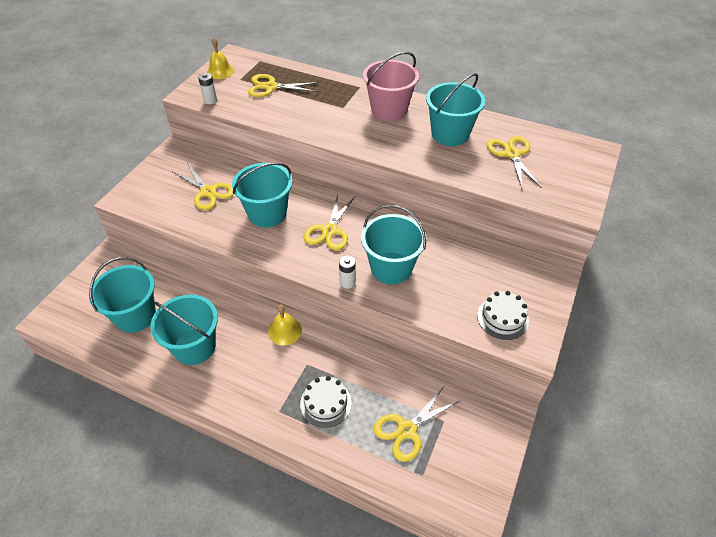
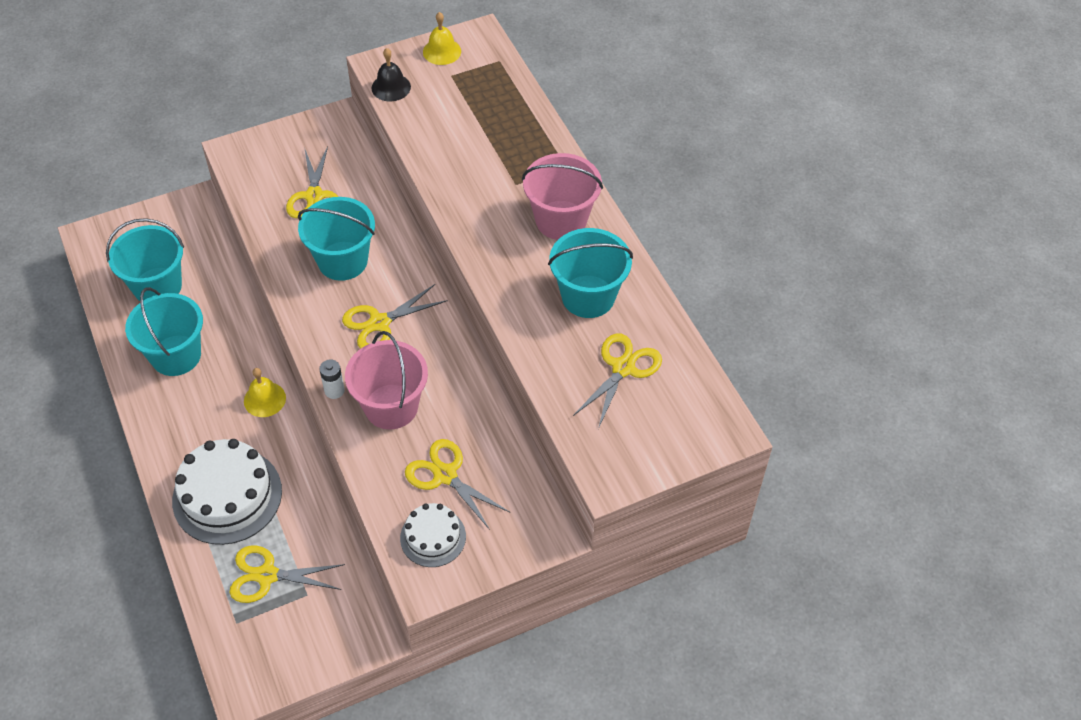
camera: 40 degrees right, 5 degrees up
(210, 100) = (391, 87): white battery -> black bell
(271, 87) = (471, 107): yellow scissors -> yellow scissors (445, 475)
(325, 403) = (227, 495): white cake -> white cake, size x1.77
(391, 268) = (391, 406): turquoise bucket -> pink bucket

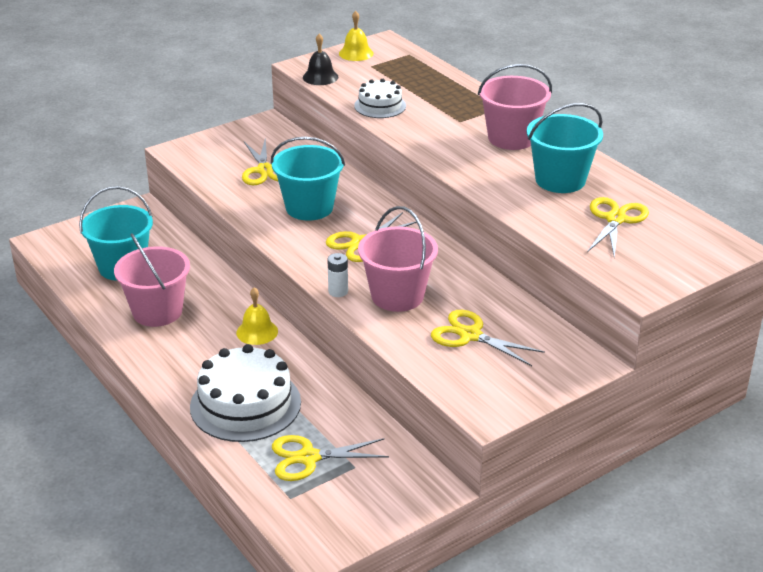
camera: 10 degrees left, 20 degrees down
(176, 355) = (157, 312): turquoise bucket -> pink bucket
(433, 537) = (478, 379): white cake -> white cake (380, 106)

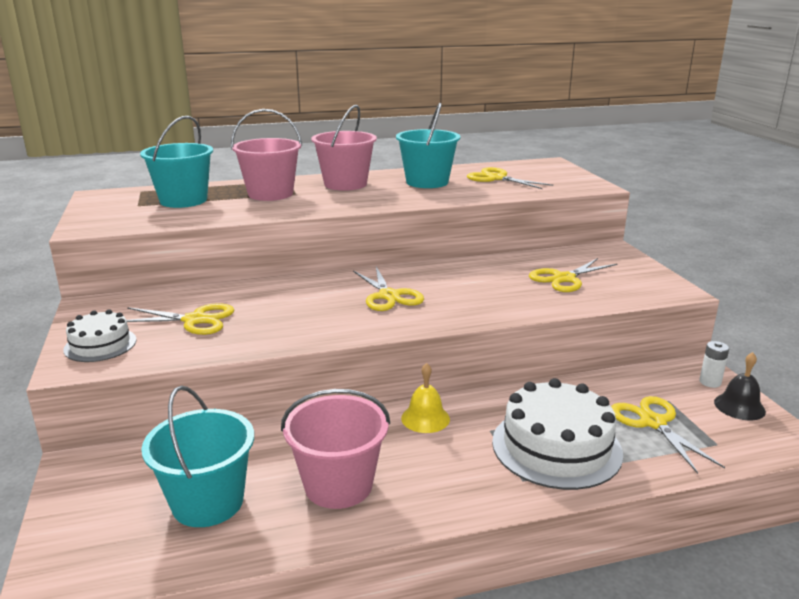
camera: 70 degrees left, 10 degrees down
(308, 457) = (653, 422): yellow scissors -> yellow scissors turned 150 degrees clockwise
(309, 207) = (299, 309): turquoise bucket -> turquoise bucket (183, 200)
(320, 77) = (124, 225): black bell -> black bell (739, 406)
(338, 291) = (468, 319): white battery -> white battery (710, 382)
(356, 53) = (100, 206): yellow bell -> none
(380, 106) = (225, 212): white cake -> white cake (100, 345)
(397, 296) = (490, 295): pink bucket -> pink bucket (270, 194)

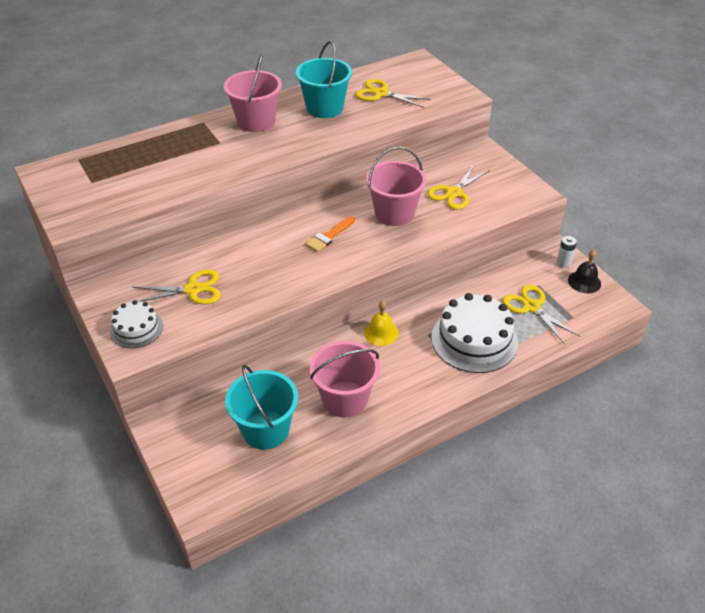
camera: 15 degrees left, 20 degrees up
(183, 200) = (127, 168): turquoise bucket -> none
(270, 194) = (198, 147): pink bucket -> pink bucket (394, 213)
(388, 296) = (329, 236): yellow scissors -> orange brush

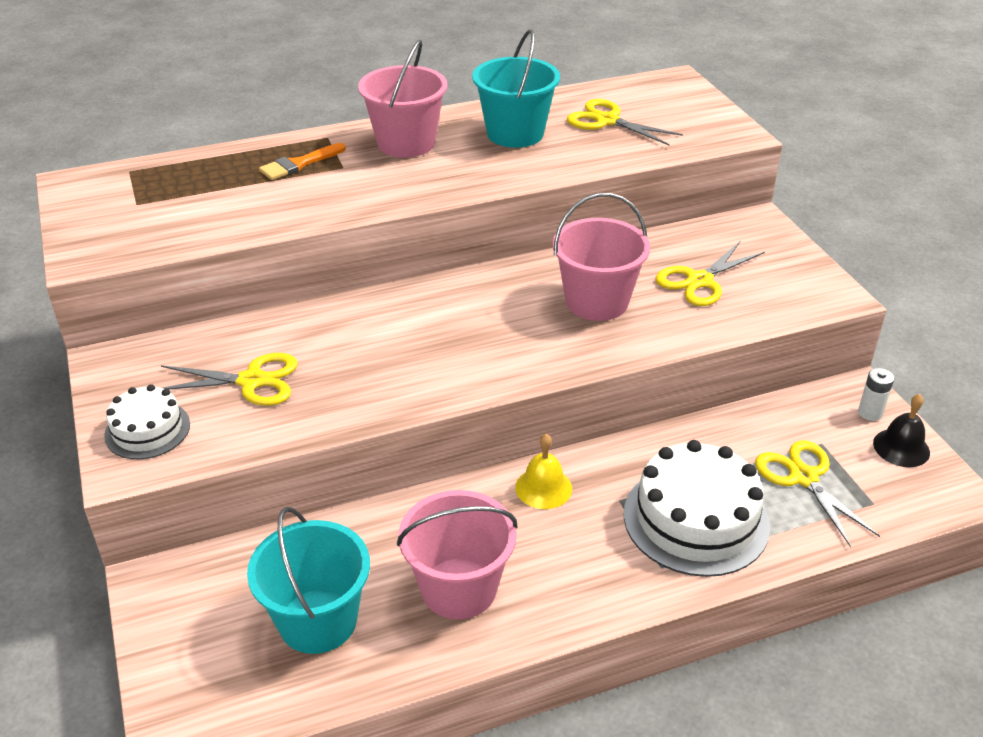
camera: 10 degrees right, 5 degrees down
(329, 236) = (485, 324): orange brush -> orange brush (299, 164)

